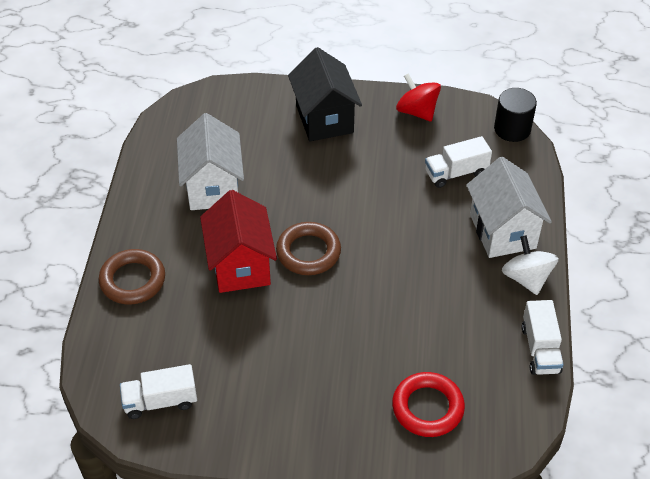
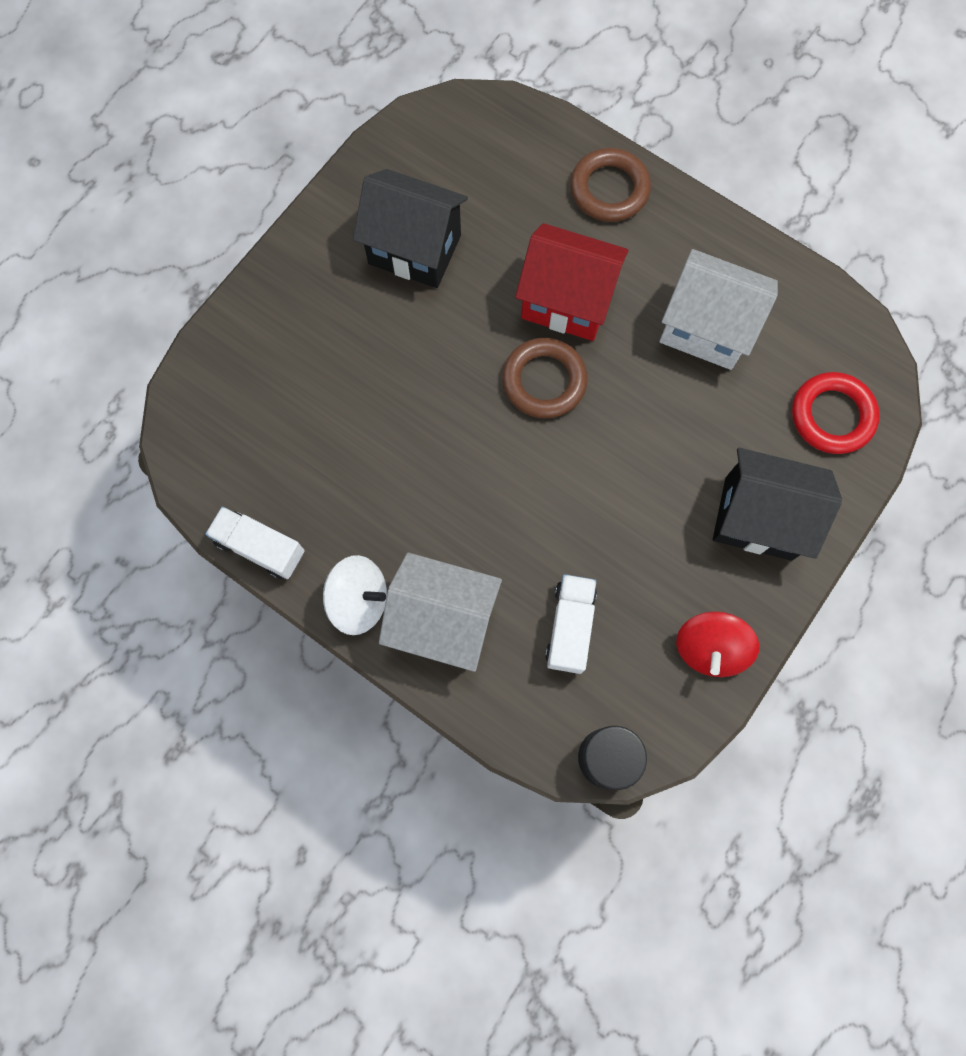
camera: 120 degrees right, 25 degrees up
(160, 401) = (438, 153): white truck -> none
(256, 374) = (414, 249): none -> black house
(417, 111) = (709, 648): red spinning top -> red spinning top turned 120 degrees clockwise
(427, 408) = (270, 387): red ring -> red ring (832, 416)

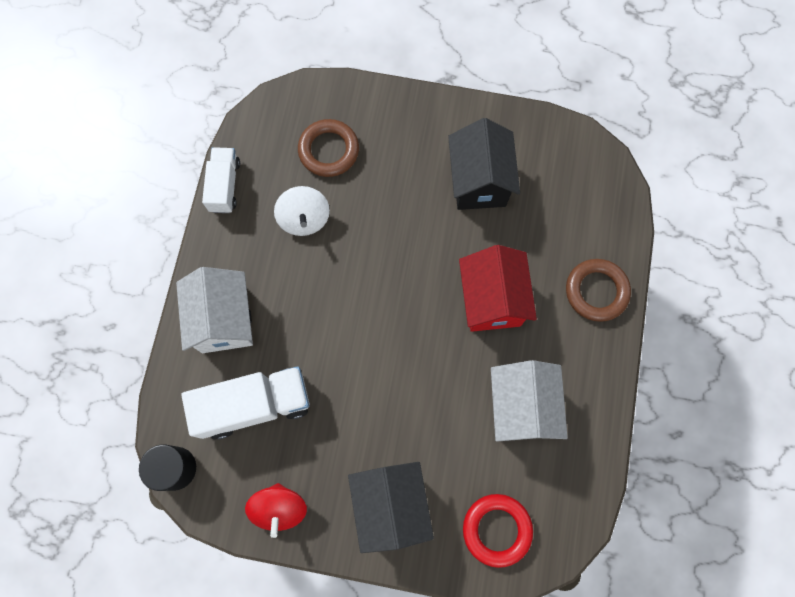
camera: 65 degrees right, 0 degrees up
(359, 600) = (216, 262): white spinning top -> white spinning top (304, 218)
(544, 381) = (423, 311): brown ring -> brown ring (329, 150)
(570, 627) = (254, 405): white truck -> white truck, size x1.64
(709, 648) = (279, 508): red spinning top -> red spinning top turned 90 degrees counterclockwise

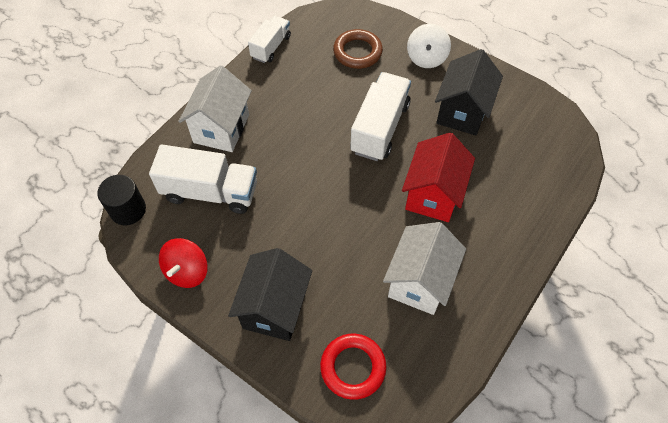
camera: 25 degrees right, 15 degrees down
(304, 218) = (316, 87): white spinning top -> white spinning top (426, 58)
(399, 242) = (380, 128): none -> white truck
(596, 291) = (525, 223): brown ring -> none

